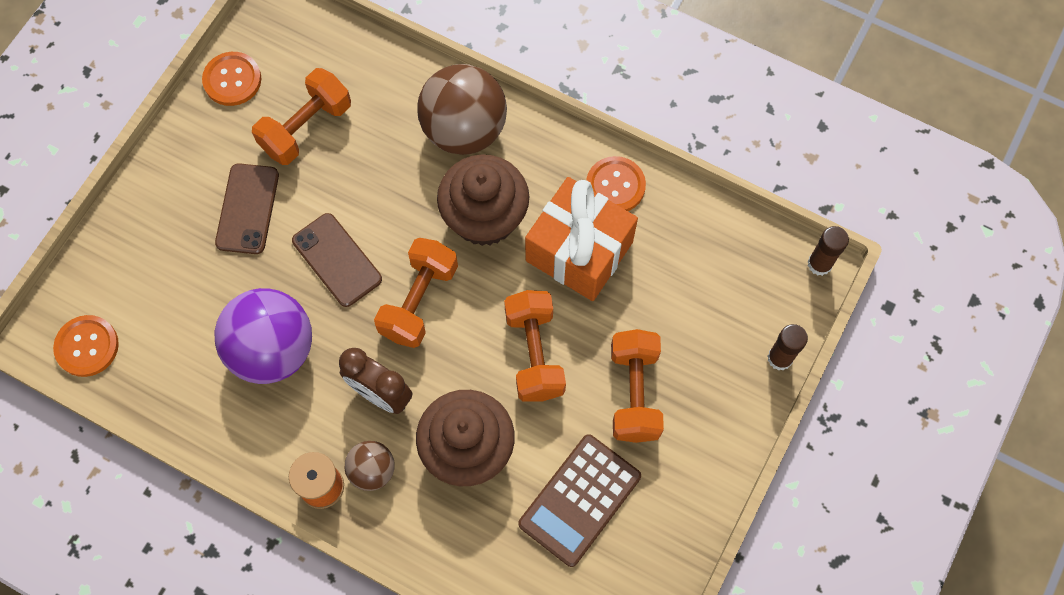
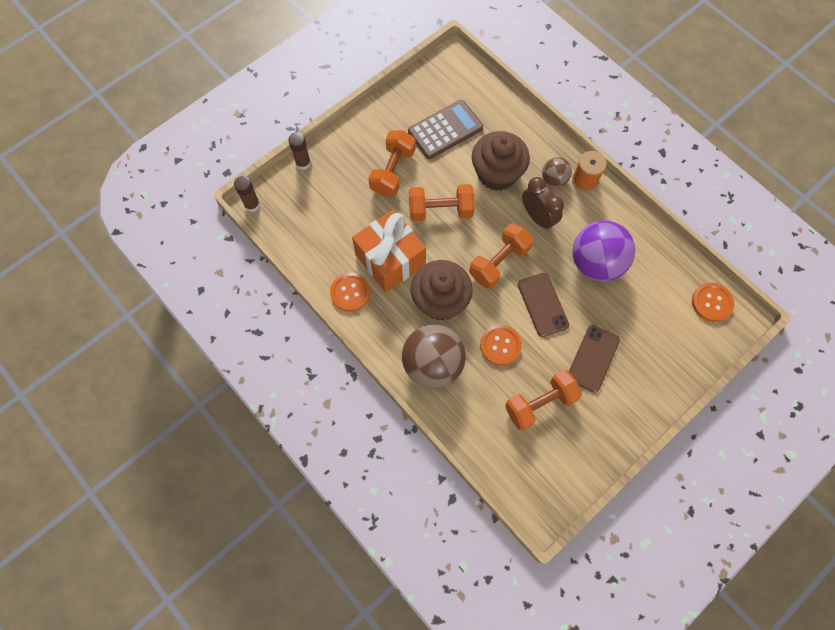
camera: 160 degrees left, 0 degrees up
(232, 80) = (584, 460): orange button -> orange button (500, 345)
(534, 353) = (440, 210): orange dumbbell -> orange dumbbell turned 75 degrees clockwise

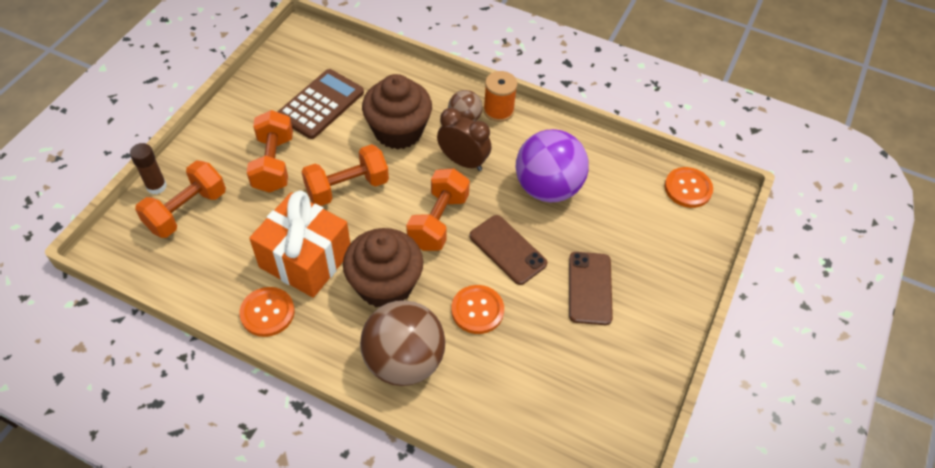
camera: 25 degrees left, 15 degrees down
(252, 205) = (102, 252): brown glue stick -> none
(540, 404) = (552, 360): orange dumbbell -> orange dumbbell (187, 211)

